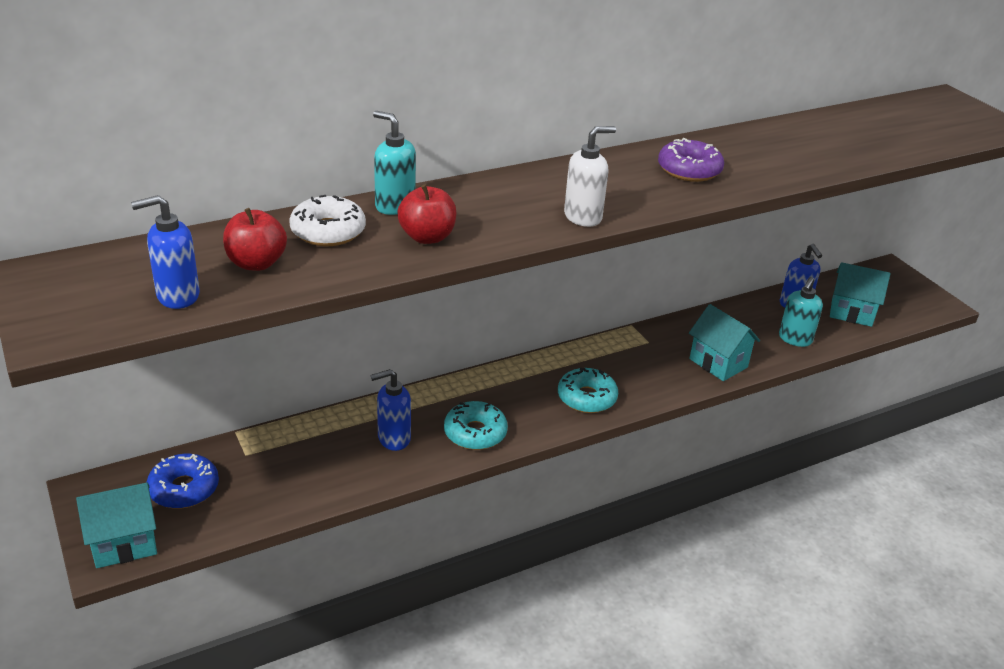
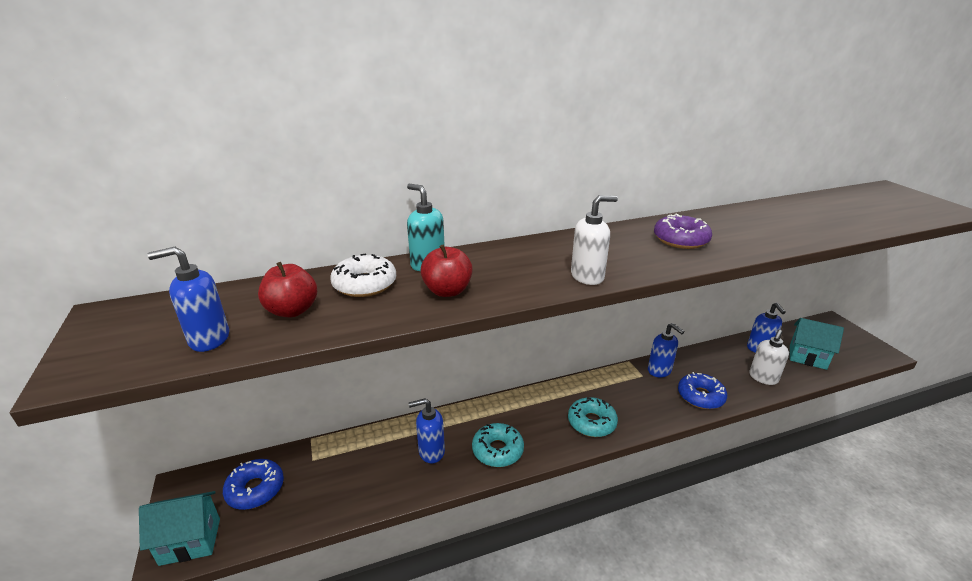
camera: 10 degrees right, 5 degrees down
(669, 335) = (659, 370): none -> blue soap dispenser
(718, 363) = (700, 396): turquoise house -> blue donut
(795, 339) = (763, 378): turquoise soap dispenser -> white soap dispenser

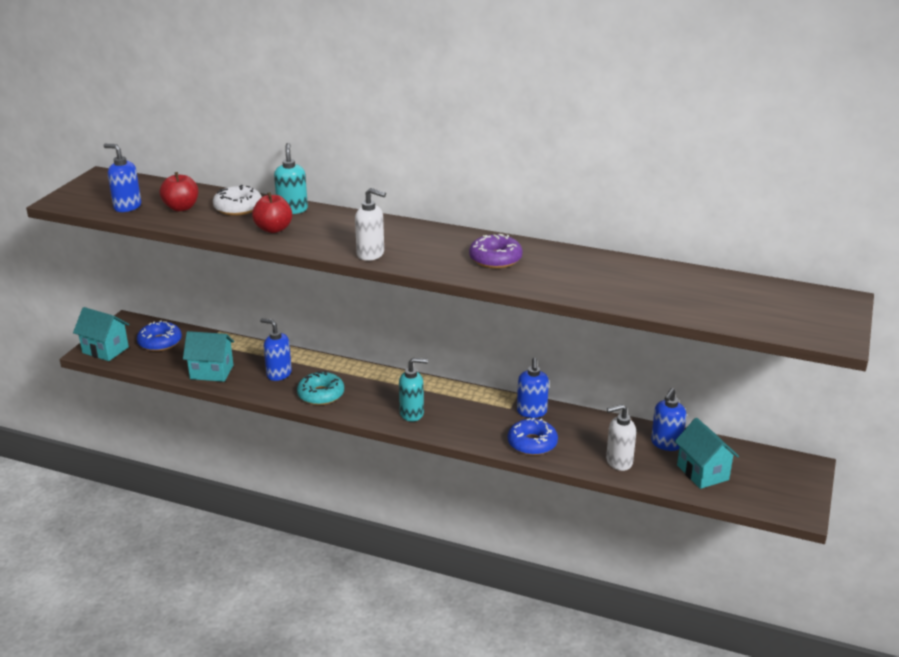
camera: 40 degrees right, 0 degrees up
(360, 491) = (211, 372): none -> turquoise house
(591, 422) = (412, 413): turquoise donut -> turquoise soap dispenser

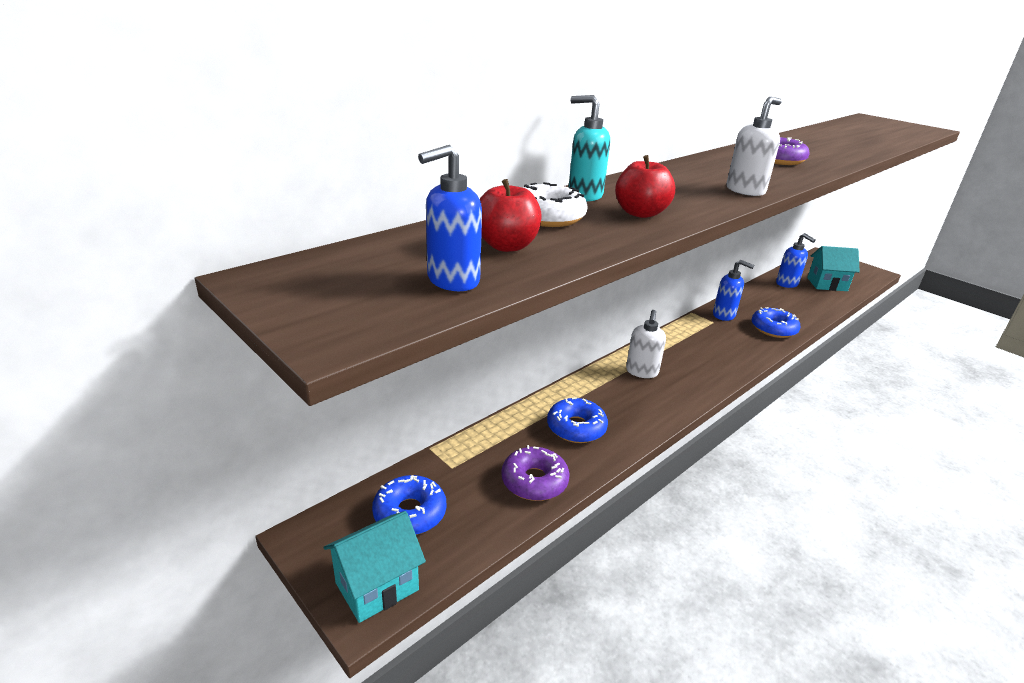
camera: 65 degrees left, 0 degrees up
(211, 372) = (534, 481): turquoise house -> purple donut
(278, 374) = (576, 428): blue soap dispenser -> blue donut
(321, 395) = (640, 411): turquoise donut -> none
(412, 413) = (703, 368): turquoise soap dispenser -> none
(618, 462) = (808, 306): white soap dispenser -> white soap dispenser (642, 372)

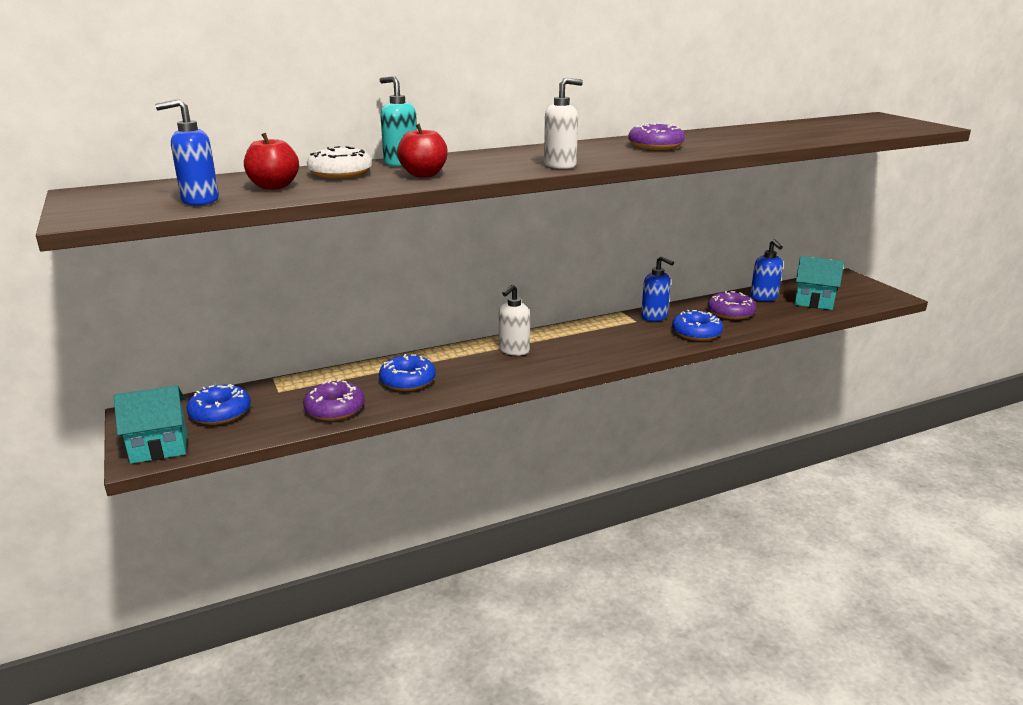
camera: 20 degrees right, 5 degrees down
(778, 303) = (730, 312): none -> purple donut

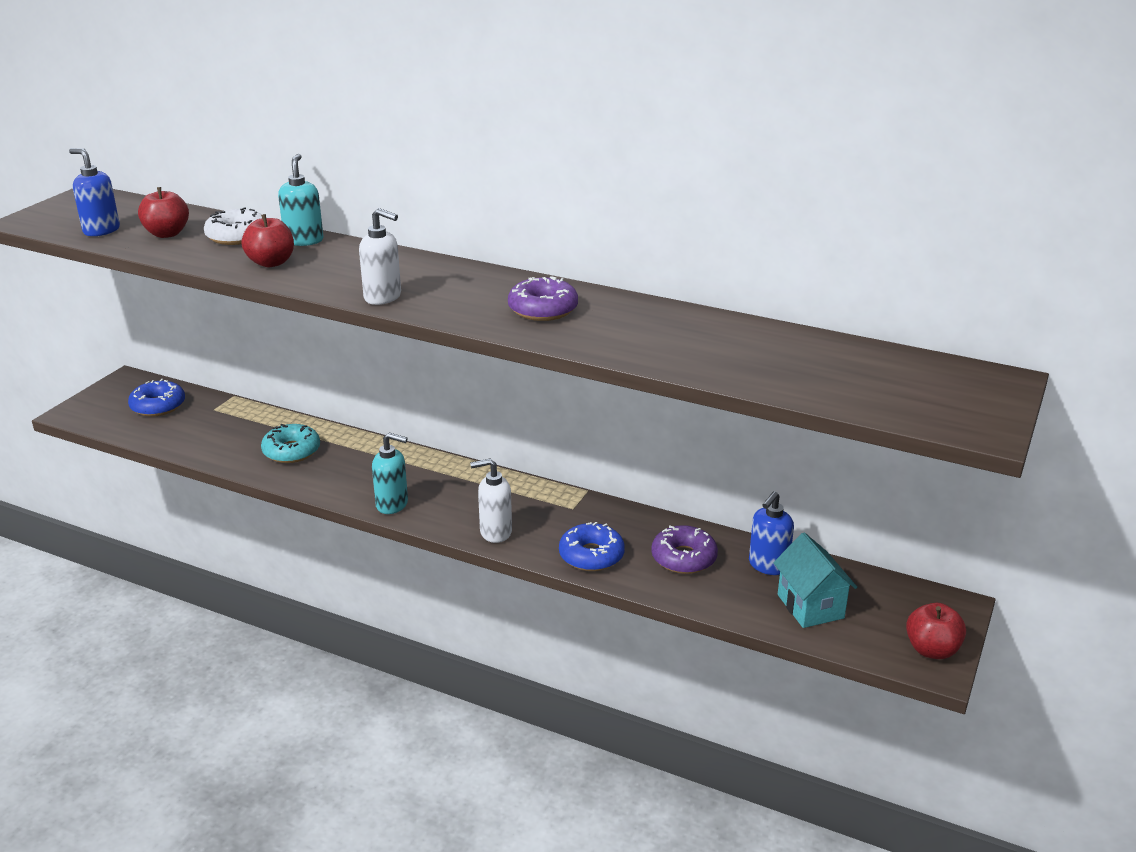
camera: 50 degrees right, 5 degrees up
(159, 448) = (89, 412): turquoise house -> none
(335, 409) = (210, 445): purple donut -> none
(407, 381) = (291, 451): blue donut -> turquoise donut
(514, 350) = (412, 472): white soap dispenser -> white soap dispenser (495, 532)
(546, 369) = (392, 504): none -> turquoise soap dispenser
(654, 317) = (600, 515): blue soap dispenser -> none
(879, 292) = (932, 650): none -> red apple

